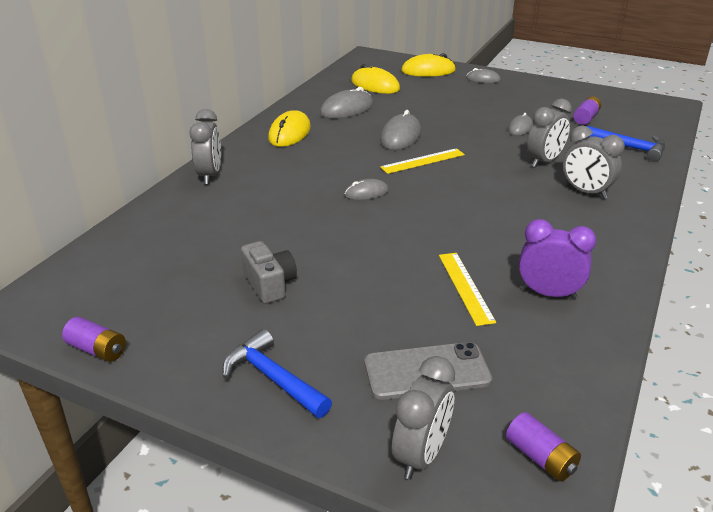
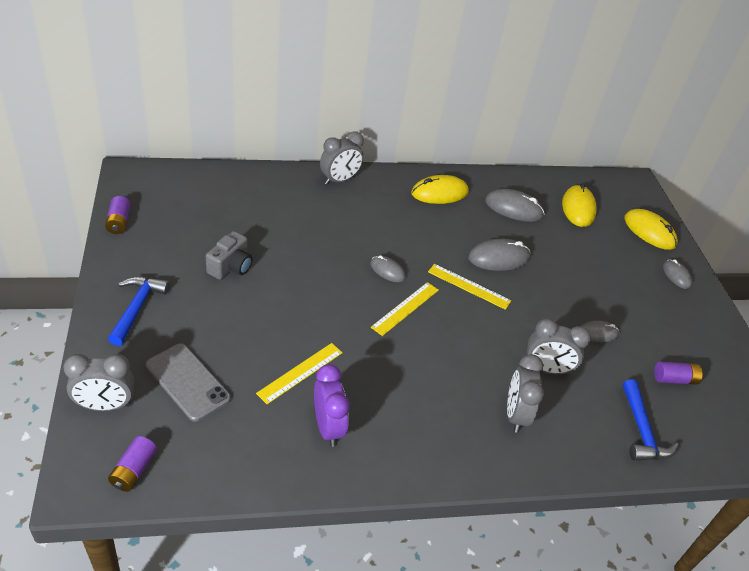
camera: 50 degrees right, 10 degrees up
(424, 200) = (405, 308): none -> yellow ruler

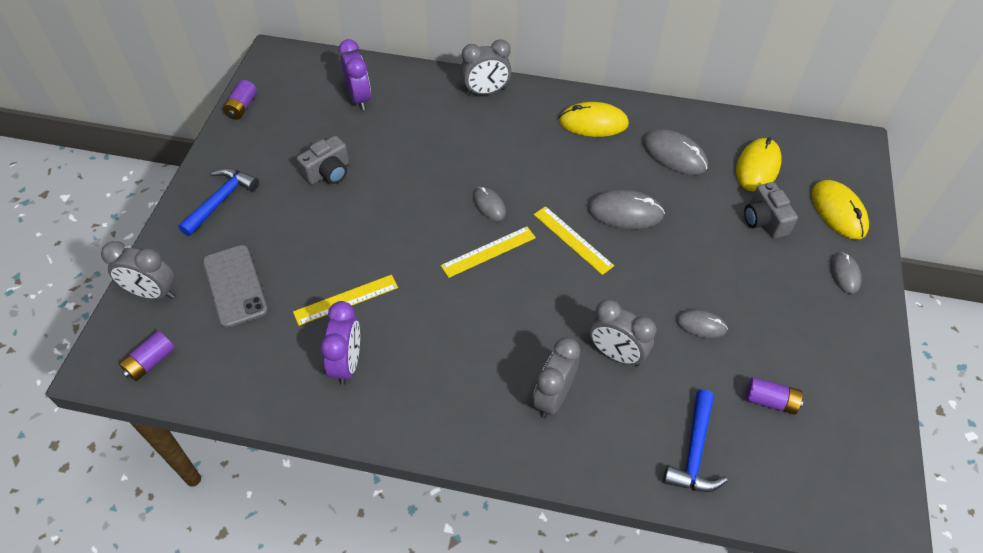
camera: 25 degrees right, 10 degrees up
(229, 200) = (359, 98): none -> purple clock
(603, 247) = (764, 220): none -> grey camera

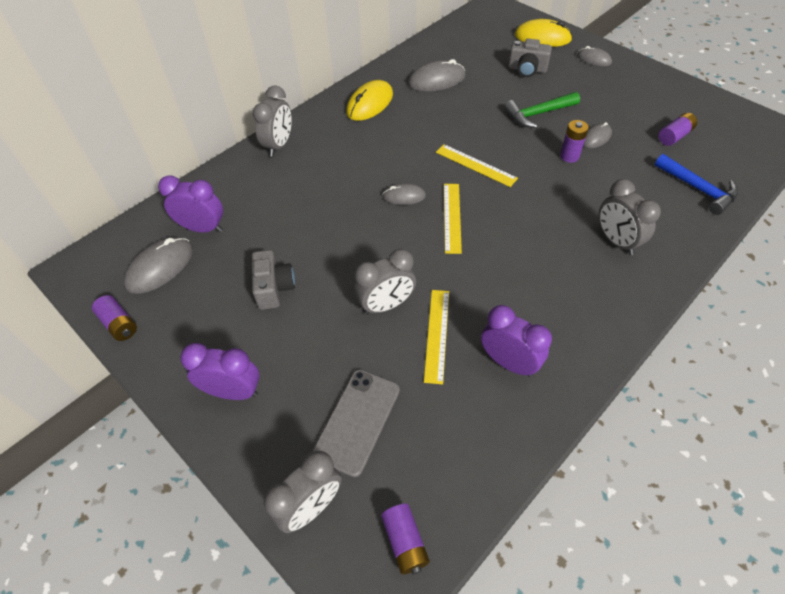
camera: 55 degrees left, 0 degrees up
(221, 200) = (233, 391): blue hammer -> purple clock
(235, 286) = (357, 421): grey phone -> grey phone turned 75 degrees counterclockwise
(572, 240) = (475, 165): yellow ruler -> yellow ruler turned 45 degrees clockwise
(616, 354) = (596, 190): grey clock -> grey clock (386, 305)
(625, 212) = (470, 127): grey mouse -> grey mouse (160, 267)
(650, 312) = (569, 156): none -> purple battery
(695, 259) = (538, 114): none -> green hammer
(757, 167) = (479, 50): yellow mouse -> none

